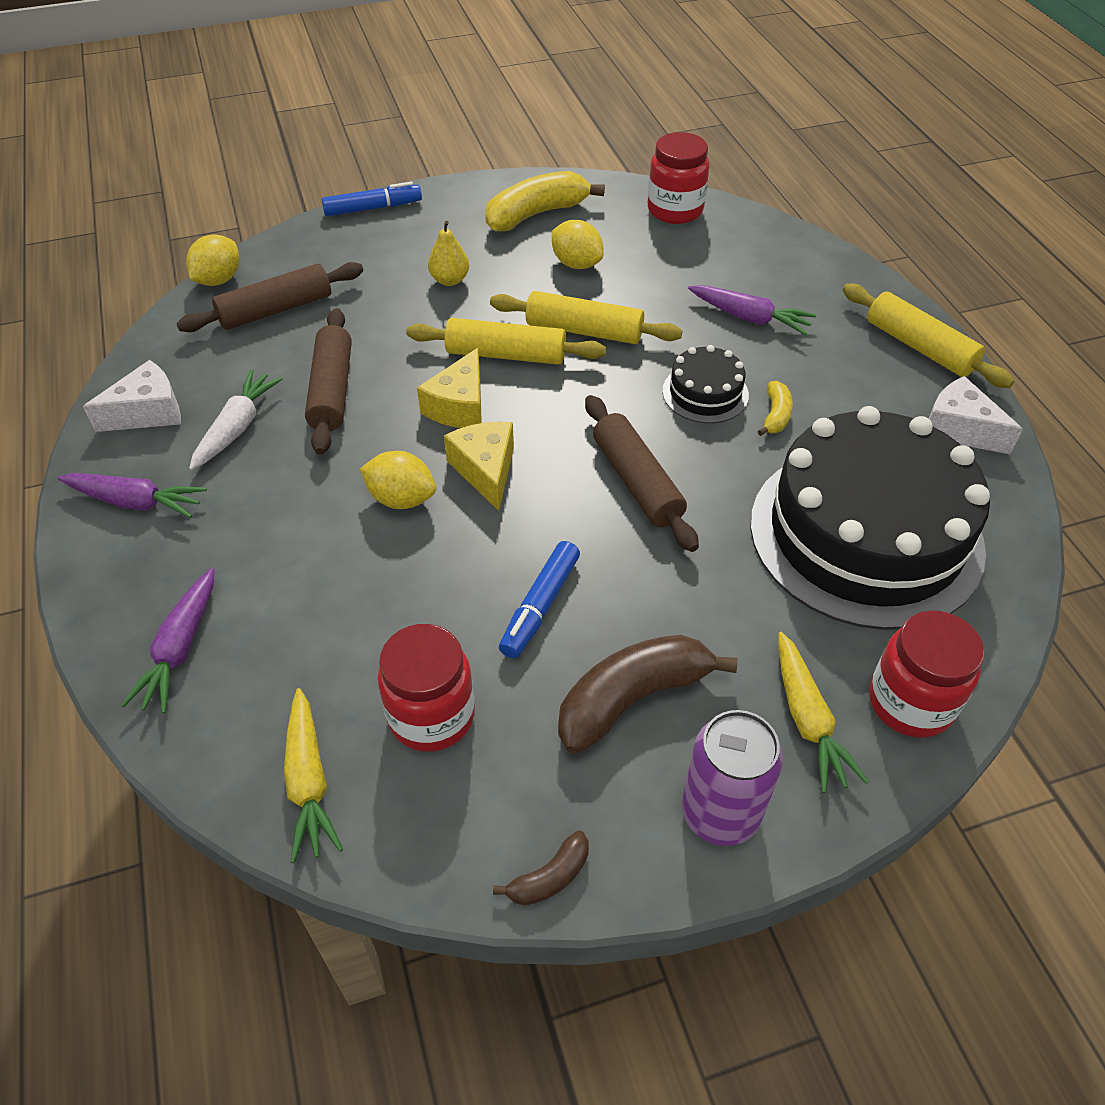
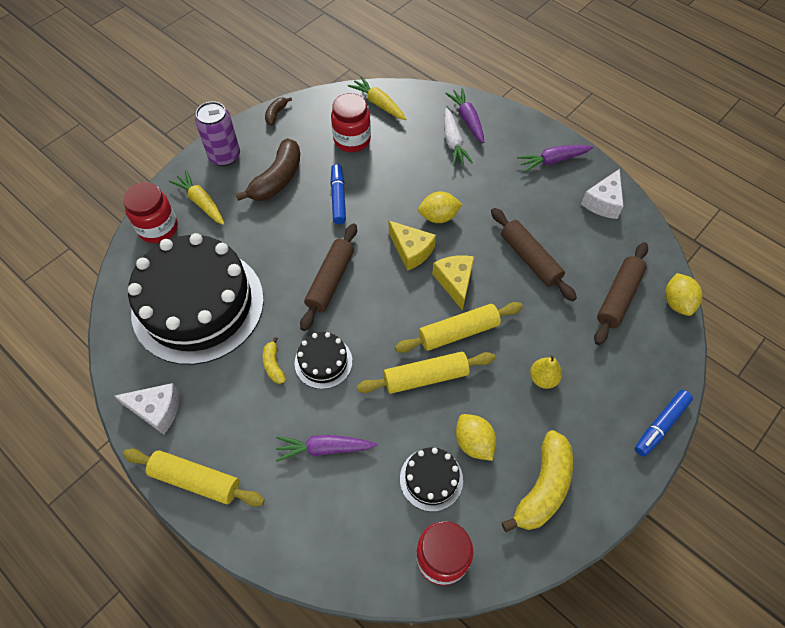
camera: 150 degrees right, 10 degrees up
(237, 428) = (552, 215): white carrot -> white carrot (453, 142)
(576, 264) = (473, 442): yellow lemon -> yellow lemon turned 45 degrees clockwise
(637, 482) = (330, 281): brown rolling pin -> brown rolling pin turned 75 degrees clockwise
(645, 256) = (431, 479): none -> black cake

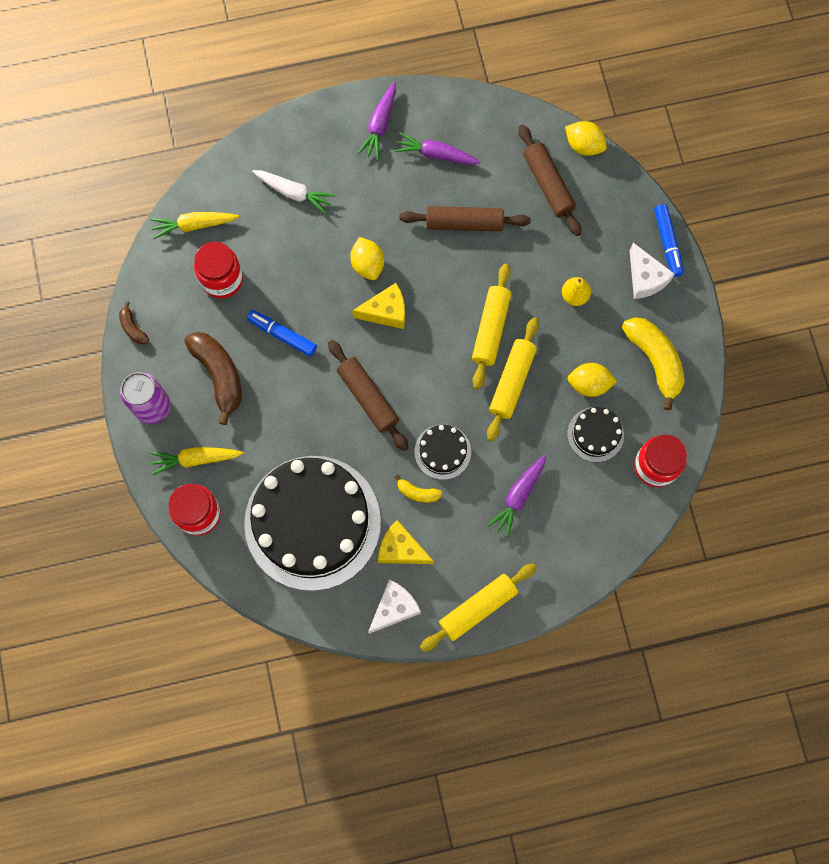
camera: 55 degrees left, 15 degrees up
(438, 217) = (367, 265): yellow lemon -> yellow lemon turned 45 degrees counterclockwise
(455, 282) = (443, 298): yellow cheese -> yellow cheese (401, 549)
(467, 120) = (276, 161): purple carrot -> purple carrot (436, 154)
(603, 202) = (453, 121): white cheese -> white cheese (645, 278)

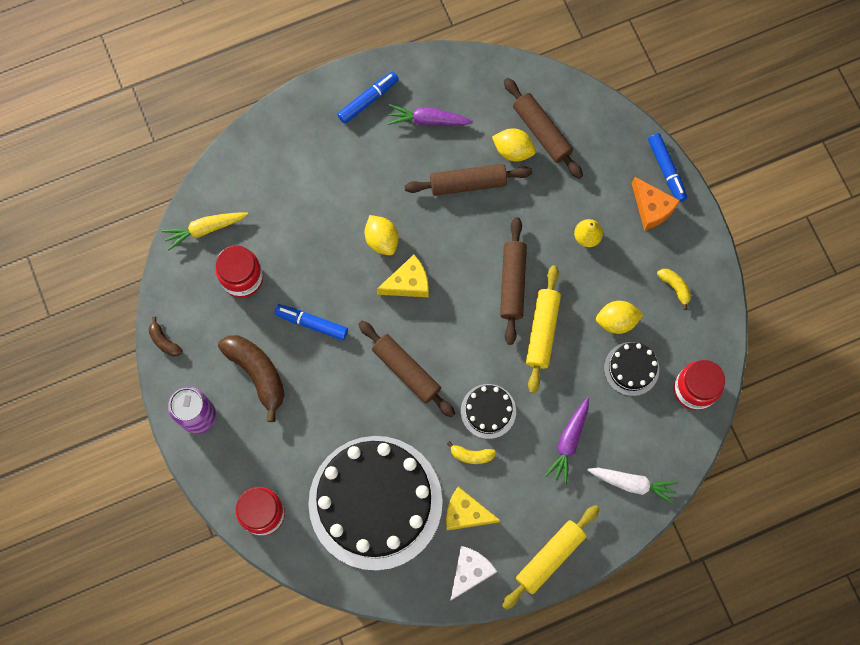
camera: 10 degrees left, 0 degrees up
(196, 459) = (250, 460): yellow carrot -> none
(294, 193) = (297, 181): white carrot -> white carrot (632, 483)
(380, 125) = (368, 100): purple carrot -> blue marker
(490, 329) = (512, 283): yellow rolling pin -> brown rolling pin
(583, 145) = (569, 88): yellow lemon -> yellow lemon (513, 150)
(645, 278) = (651, 208): white cheese -> orange cheese
(654, 360) = (675, 287): yellow banana -> yellow banana, size x0.49

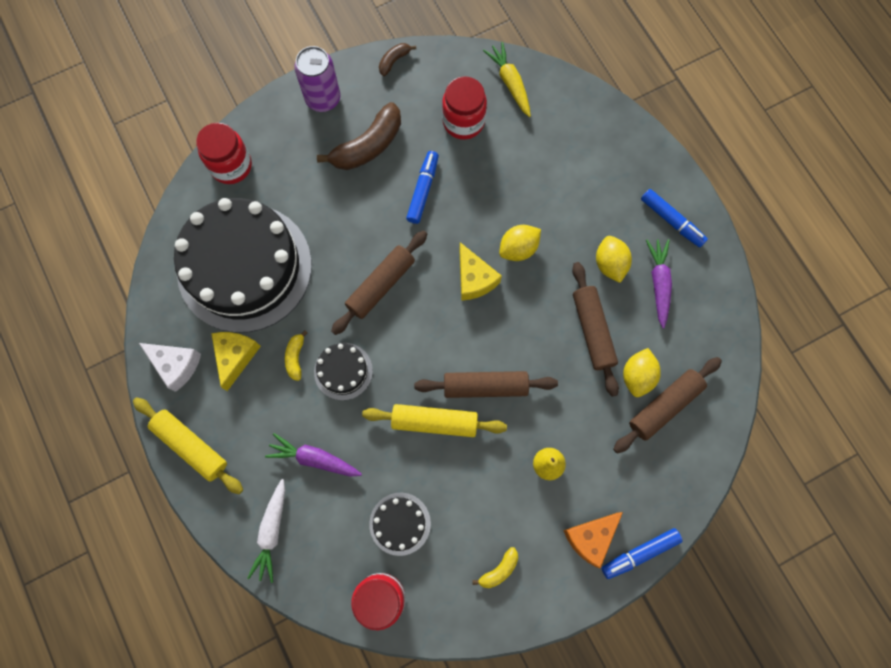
camera: 85 degrees right, 0 degrees up
(616, 321) = (453, 503): yellow lemon -> yellow lemon (610, 264)

